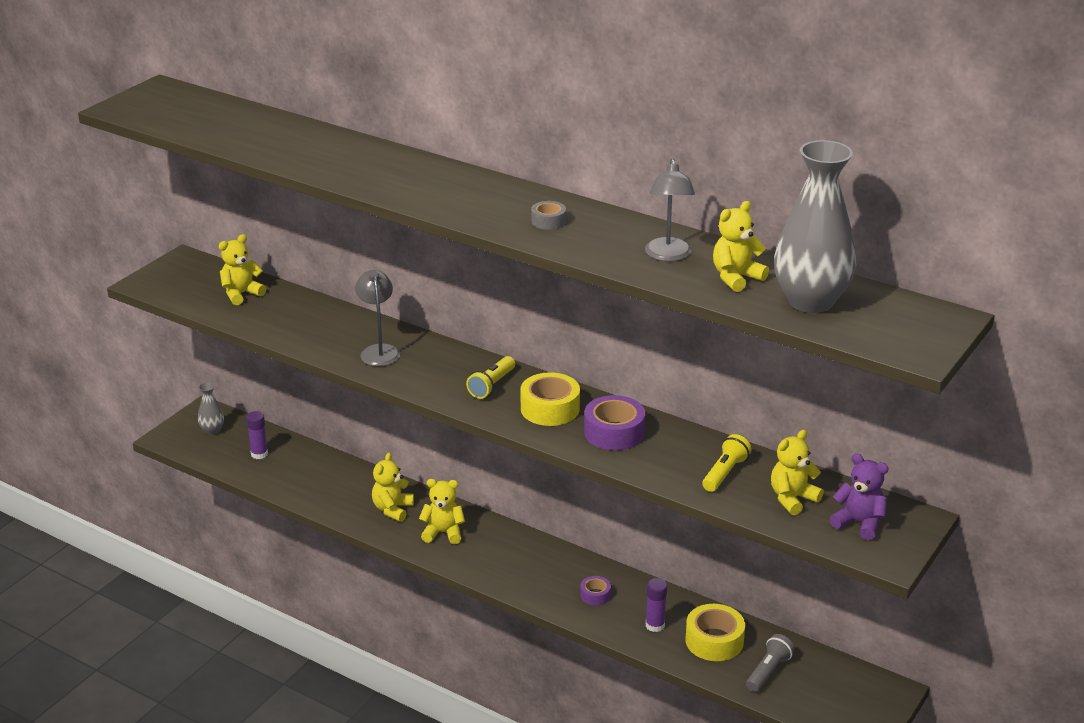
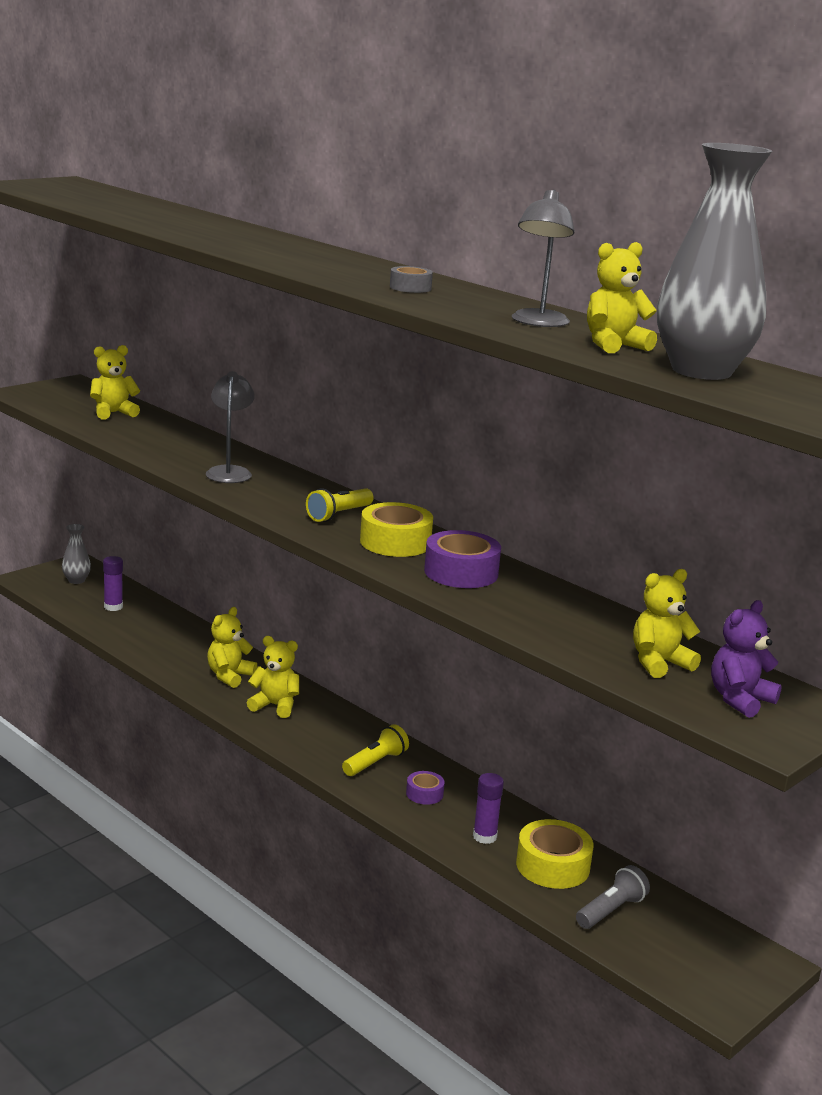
camera: 10 degrees right, 10 degrees down
(725, 473) = (581, 627): yellow flashlight -> yellow flashlight (375, 763)
(859, 523) = (739, 700): purple teddy bear -> purple teddy bear turned 90 degrees counterclockwise

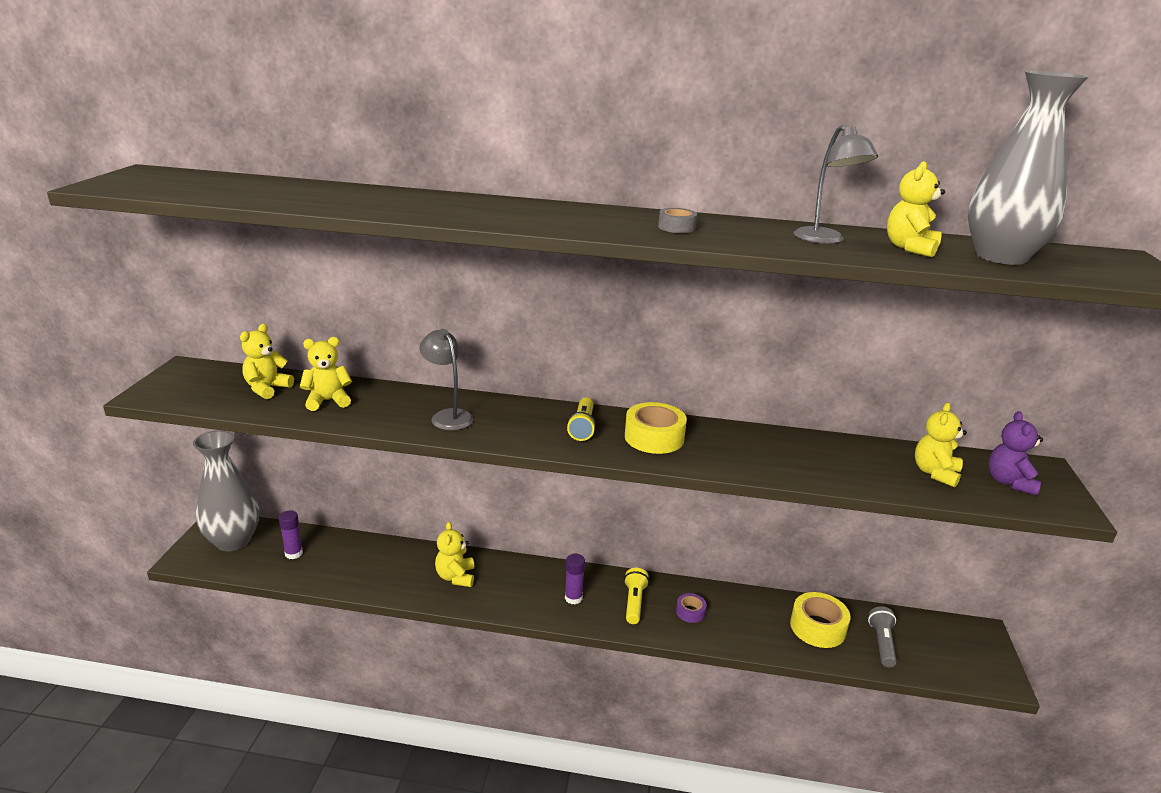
camera: 35 degrees left, 5 degrees up
(76, 580) = (233, 541): grey vase -> grey vase, size x2.19
(275, 706) = (517, 588): yellow teddy bear -> yellow teddy bear (328, 401)
(461, 572) = (730, 447): purple tape -> none
(484, 836) = (760, 627): purple glue stick -> purple glue stick (573, 598)

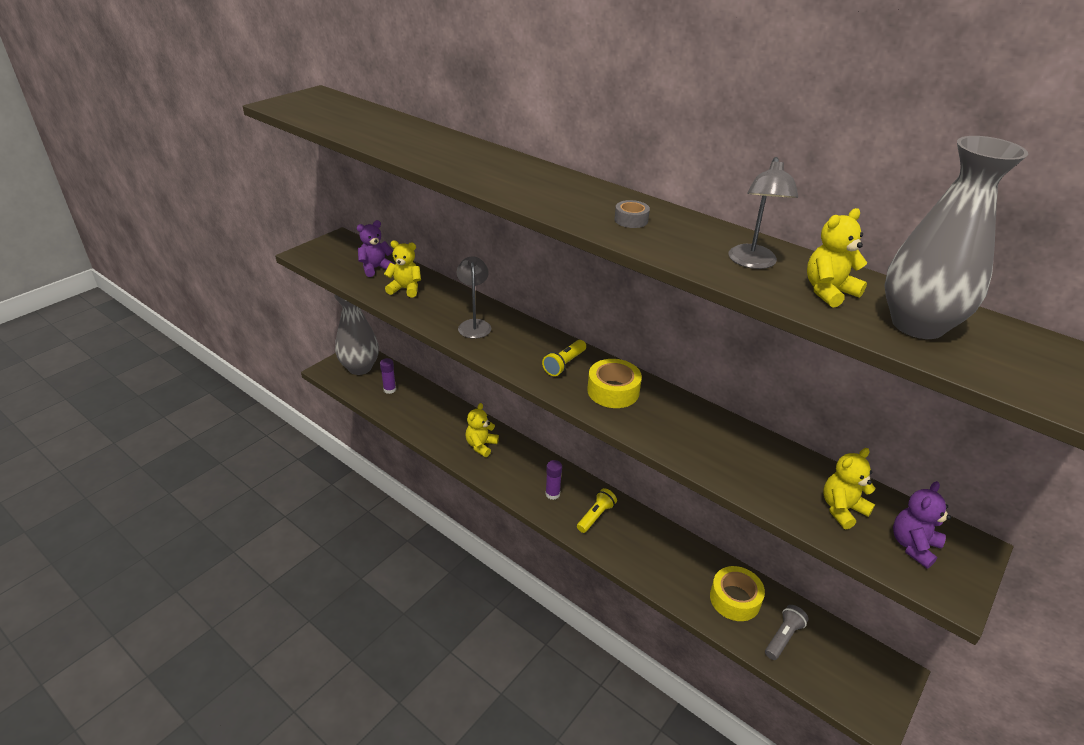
camera: 30 degrees right, 10 degrees up
(267, 388) = (375, 268): yellow teddy bear -> purple teddy bear
(690, 612) = (635, 541): purple tape -> none

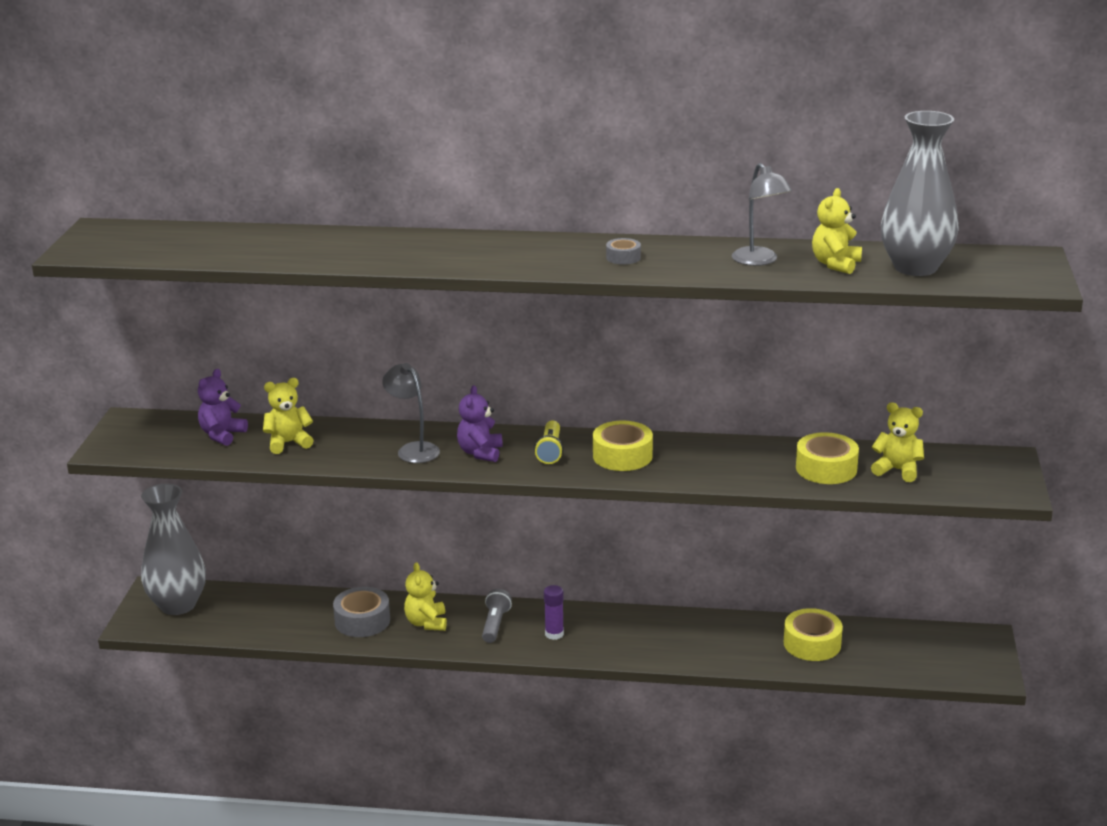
camera: 30 degrees left, 10 degrees down
(389, 389) = (247, 612): purple glue stick -> none
(445, 426) = (362, 621): none -> grey tape
(596, 516) = (619, 634): yellow flashlight -> none
(774, 477) = (826, 468): none -> yellow tape
(783, 637) = (877, 653): grey flashlight -> grey flashlight (495, 624)
(842, 509) = (897, 470): yellow teddy bear -> yellow teddy bear turned 90 degrees clockwise
(913, 546) = (967, 474): purple teddy bear -> purple teddy bear (480, 453)

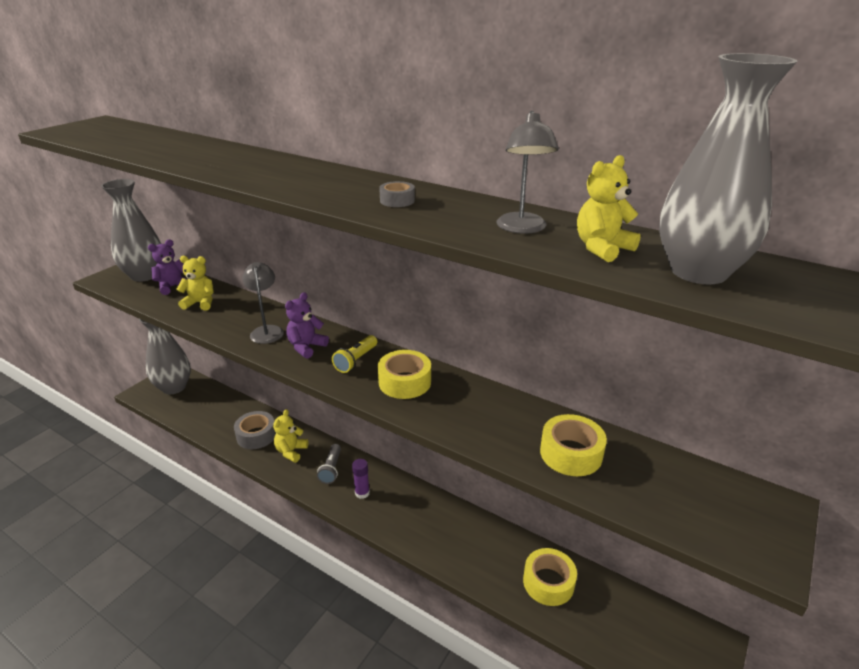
camera: 25 degrees right, 5 degrees up
(160, 432) = (144, 275): none -> grey vase
(495, 624) = (331, 469): grey flashlight -> grey flashlight turned 150 degrees clockwise
(897, 470) = (643, 480): yellow teddy bear -> none

